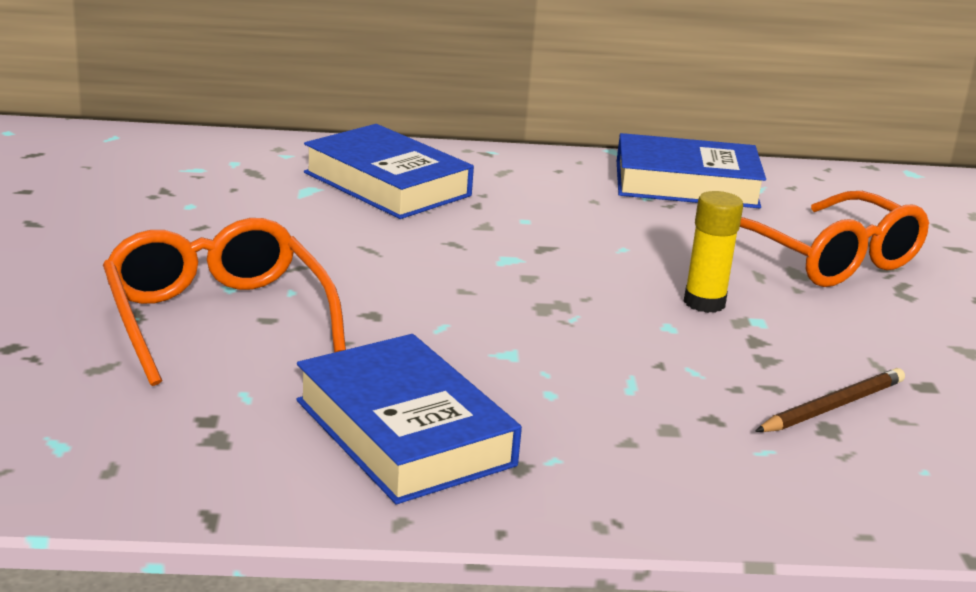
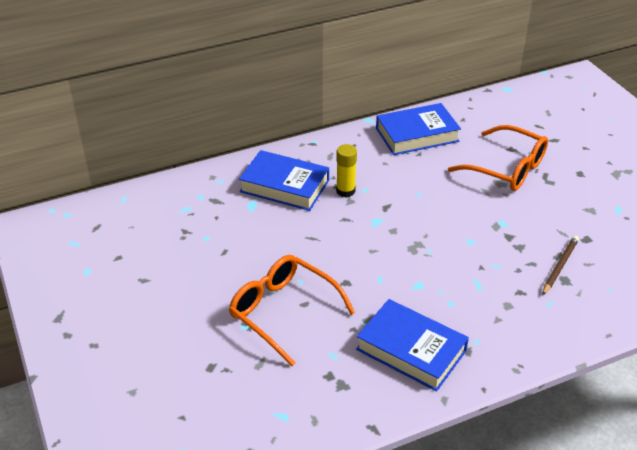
camera: 20 degrees left, 15 degrees up
(704, 303) = (475, 219): yellow glue stick -> yellow glue stick (345, 191)

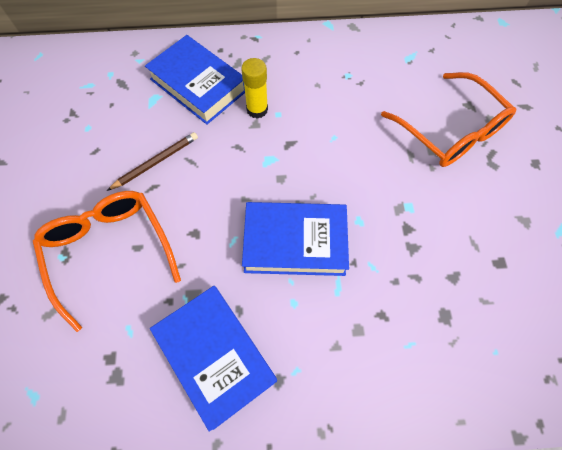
camera: 20 degrees right, 25 degrees up
(417, 135) = (370, 57): blue book -> blue book (295, 242)
(560, 266) = (448, 293): brown pencil -> brown pencil (156, 162)

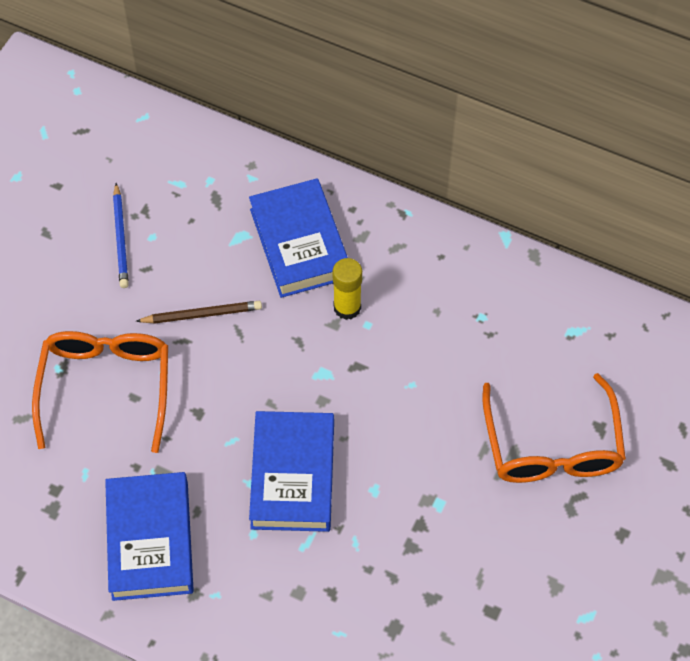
camera: 30 degrees right, 5 degrees down
(63, 139) = (120, 238): none -> blue pencil
(295, 242) = (293, 476): blue book -> blue book turned 60 degrees clockwise

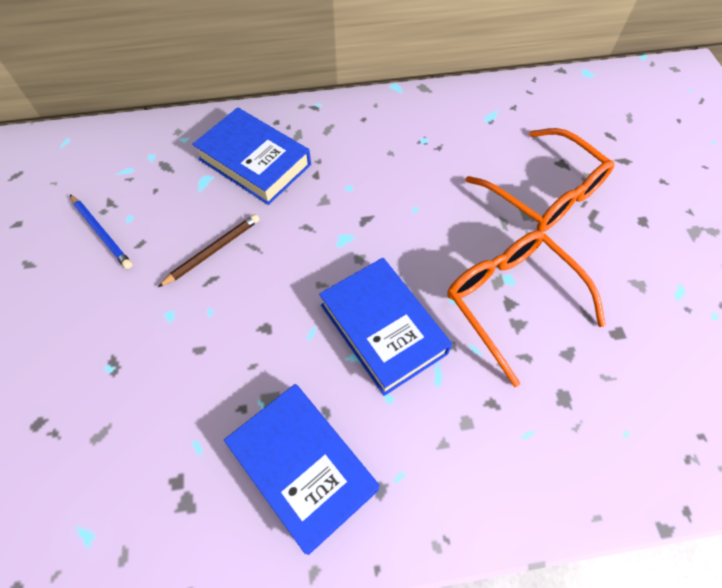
camera: 35 degrees left, 0 degrees up
(106, 387) = (166, 356): orange glasses -> orange glasses (511, 301)
(347, 307) = (324, 184): yellow glue stick -> none

